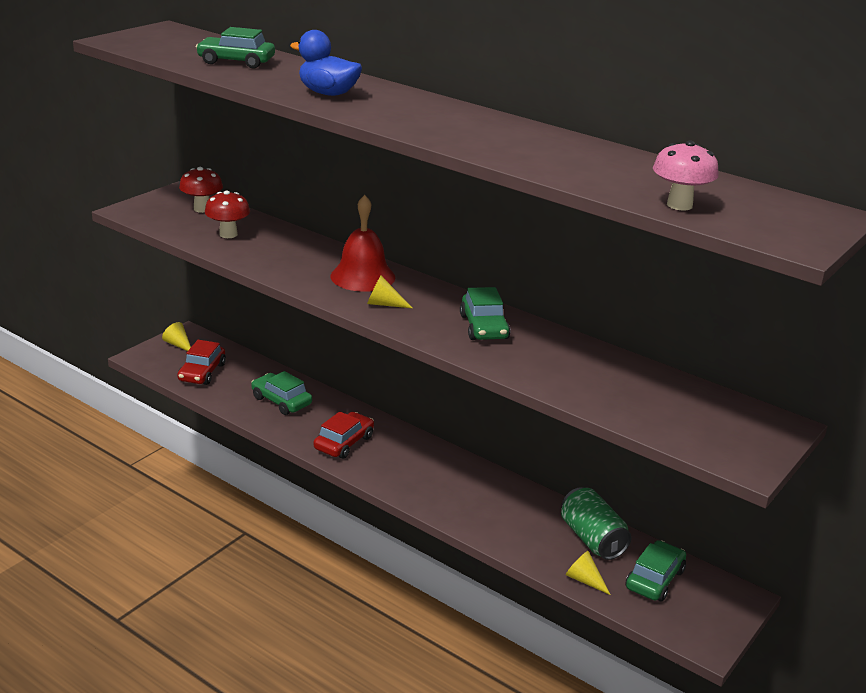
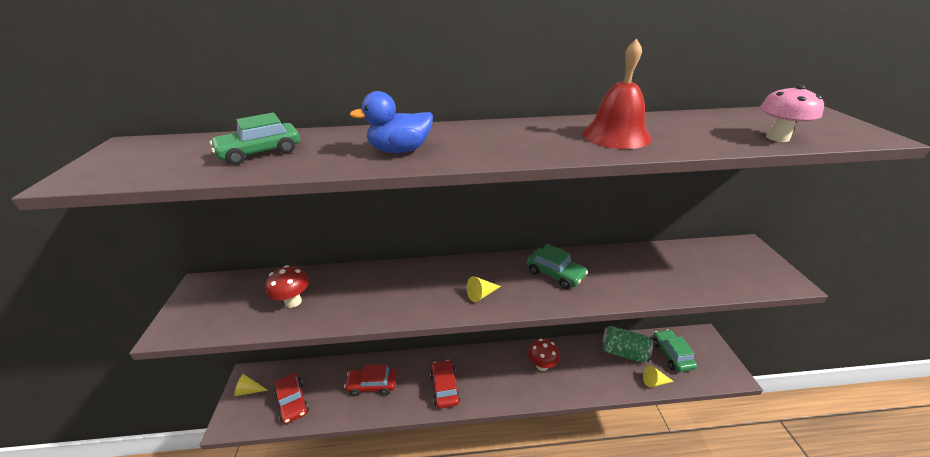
camera: 40 degrees left, 5 degrees up
(202, 209) = (240, 290): red mushroom -> red mushroom (542, 365)
(281, 401) = (372, 385): green car -> red car
(363, 276) = (436, 280): red bell -> red bell (616, 135)

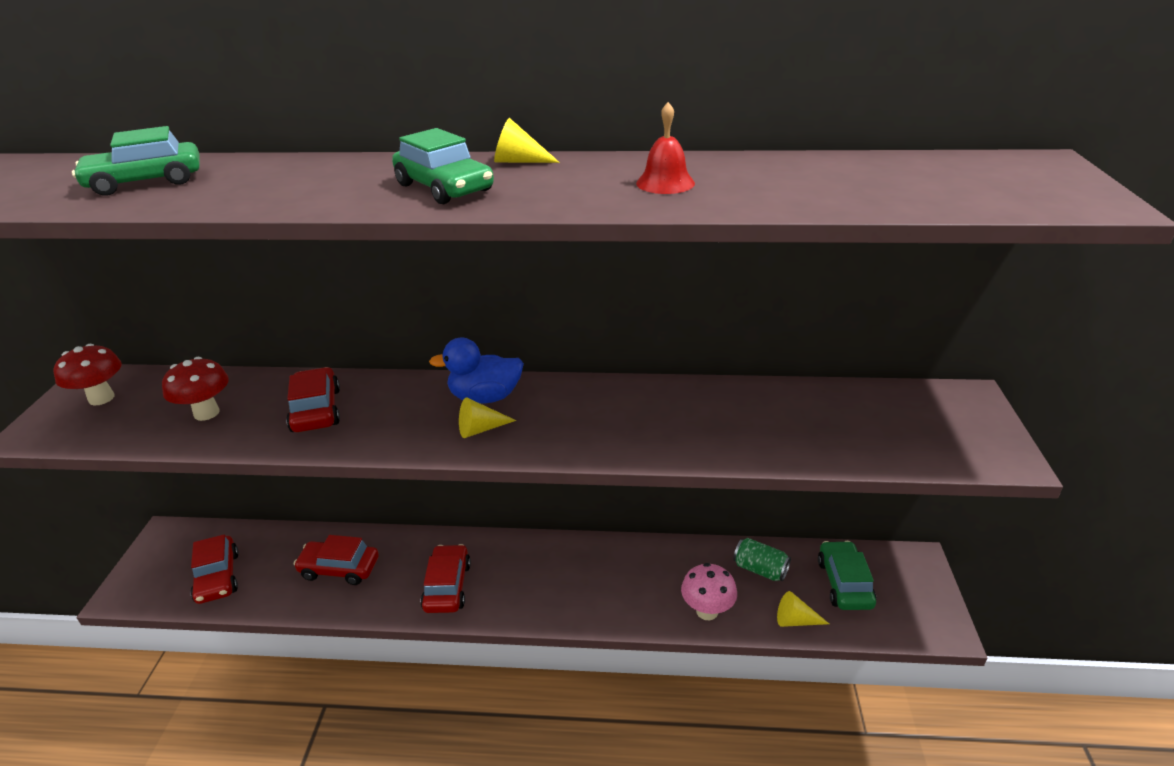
camera: 10 degrees right, 0 degrees up
(249, 390) = (162, 554): yellow cone -> yellow cone (519, 161)
(368, 292) = (316, 410): none -> red car
(400, 150) = (330, 188): blue duck -> blue duck (485, 397)
(542, 365) = (614, 573): red mushroom -> red mushroom (101, 398)
(555, 274) = (610, 410): green car -> green car (444, 188)
(616, 135) = (665, 183): red bell -> red bell, size x0.56
(623, 352) = (760, 569): green can -> green can, size x0.66
(777, 138) = (923, 199): pink mushroom -> pink mushroom (707, 611)

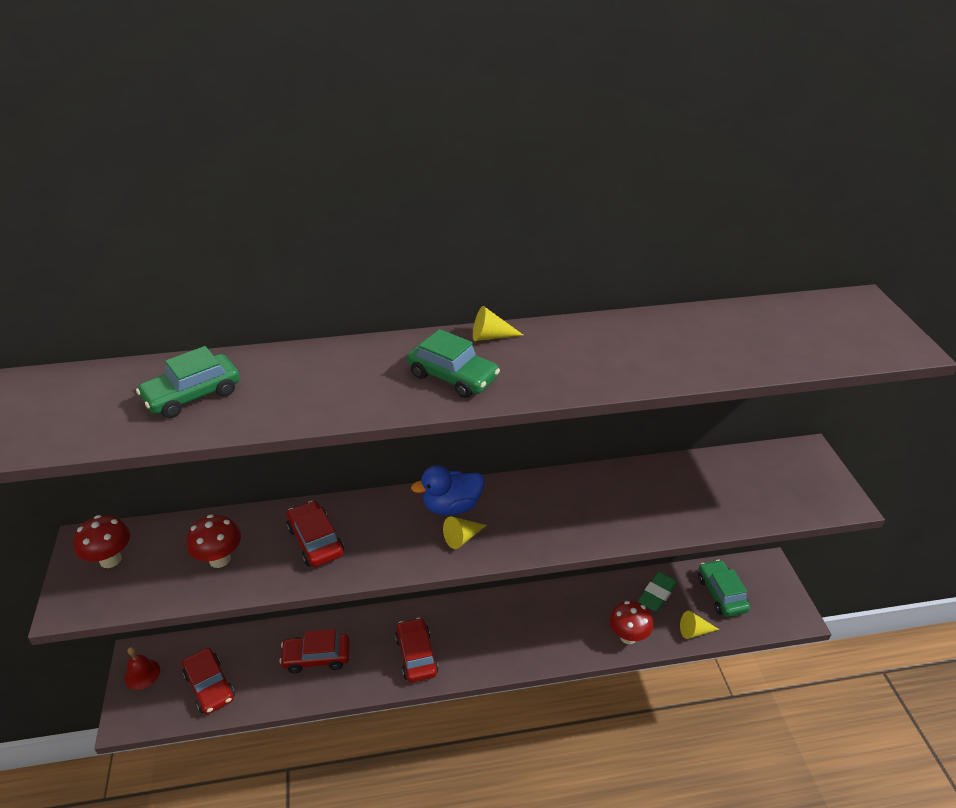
camera: 15 degrees left, 5 degrees up
(665, 183) = (616, 353): red bell -> red bell (142, 674)
(707, 611) = (628, 636): pink mushroom -> red mushroom
(760, 569) = (657, 594): green can -> green eraser

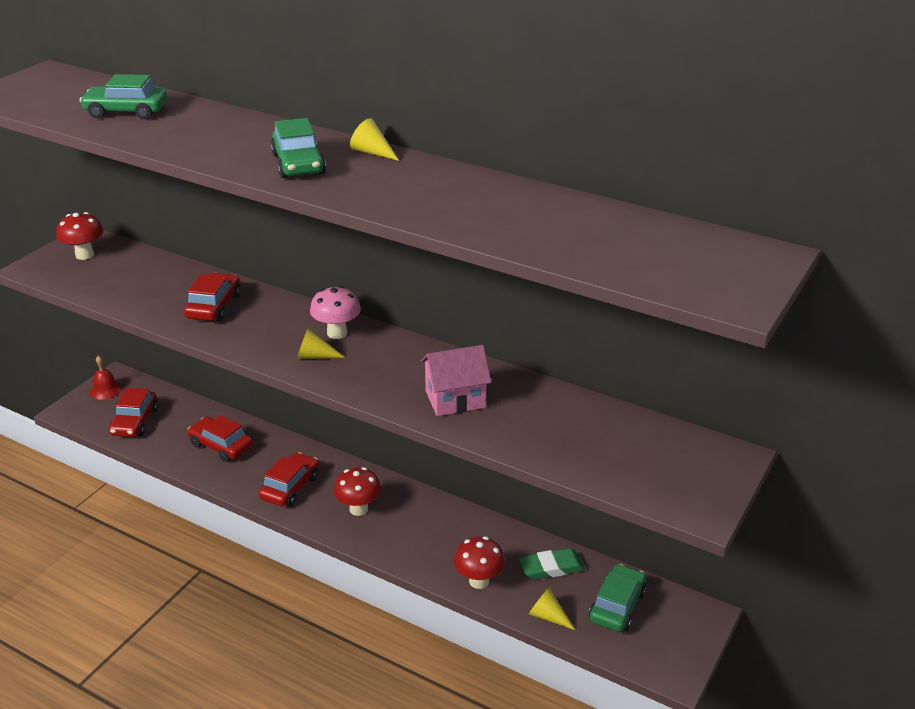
camera: 40 degrees right, 5 degrees down
(219, 559) = (143, 286): red mushroom -> red mushroom (358, 509)
(451, 506) = (337, 333): blue duck -> pink mushroom
(608, 512) = (455, 399): none -> pink house

